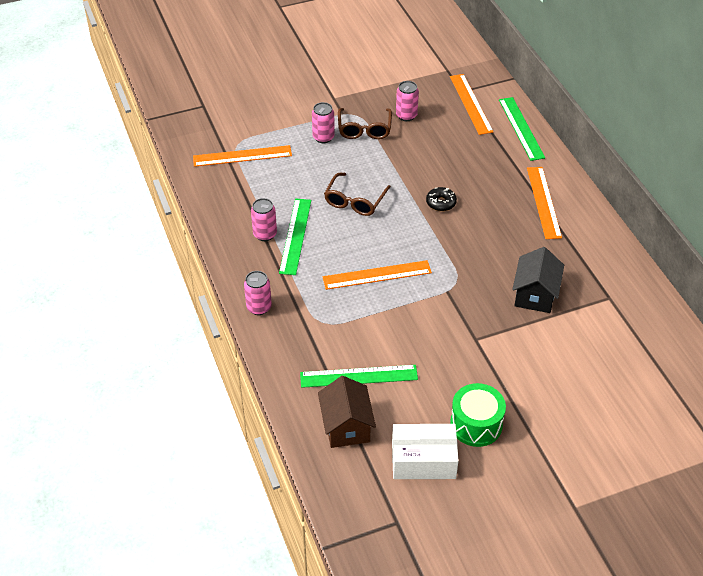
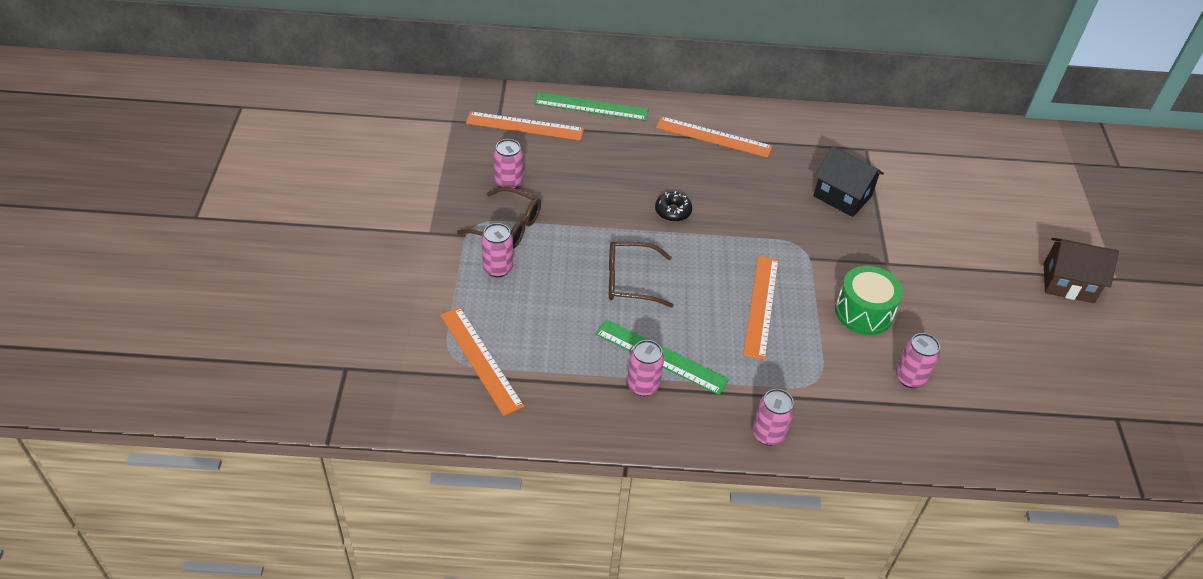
camera: 70 degrees left, 0 degrees up
(242, 156) = (480, 359): orange ruler -> orange ruler turned 45 degrees counterclockwise
(346, 426) = (979, 414): brown house -> brown house (1068, 283)
(355, 201) = (630, 281): brown glasses -> brown glasses turned 135 degrees clockwise
(359, 376) = (910, 378): green ruler -> pink can
(423, 460) = (1040, 366): white box -> none
(476, 424) = (1002, 308): green drum -> green drum (863, 312)

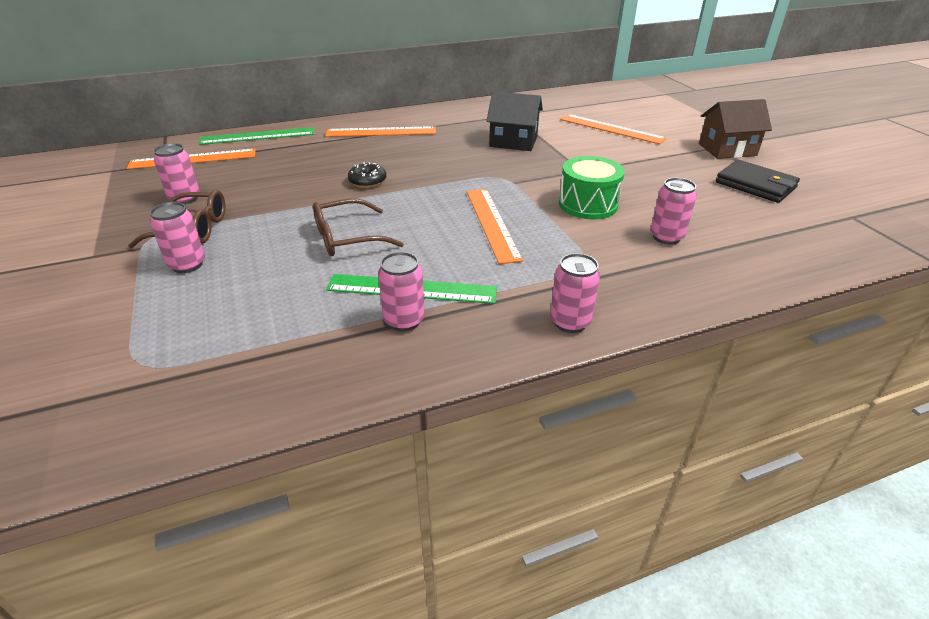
camera: 20 degrees left, 10 degrees down
(480, 359) = (182, 355): orange ruler -> orange ruler (611, 129)
(1054, 344) = (755, 185): none -> black wallet

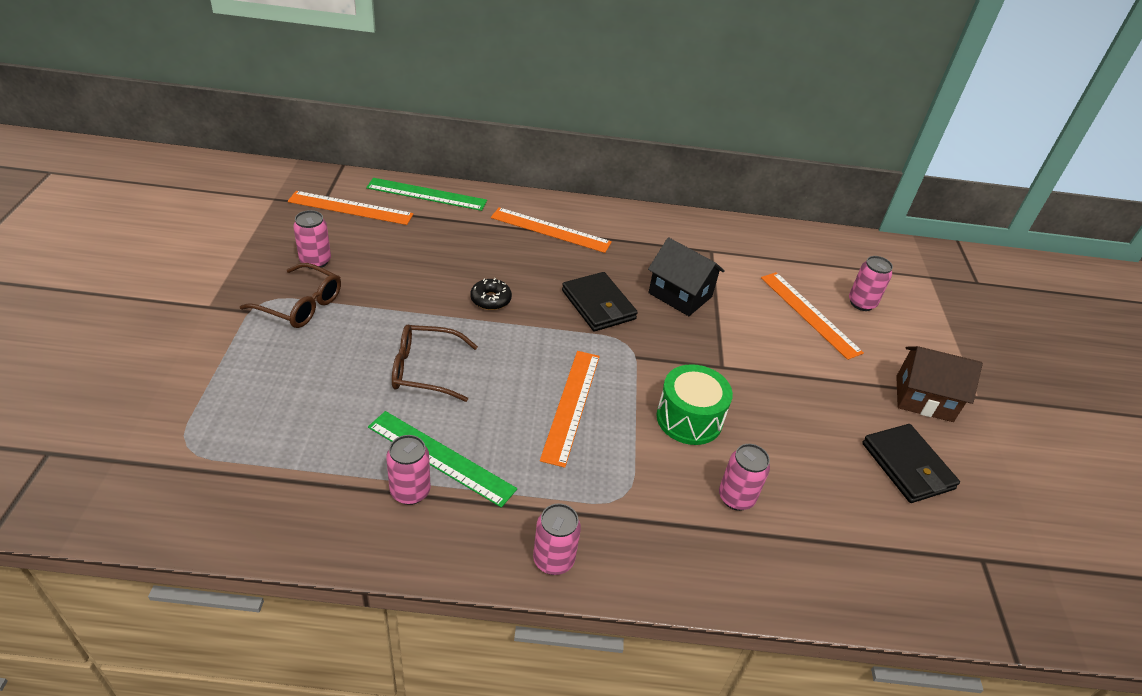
camera: 20 degrees right, 5 degrees up
(187, 265) = (274, 348): pink can -> pink can (861, 303)
(458, 162) = (598, 305): none -> black wallet

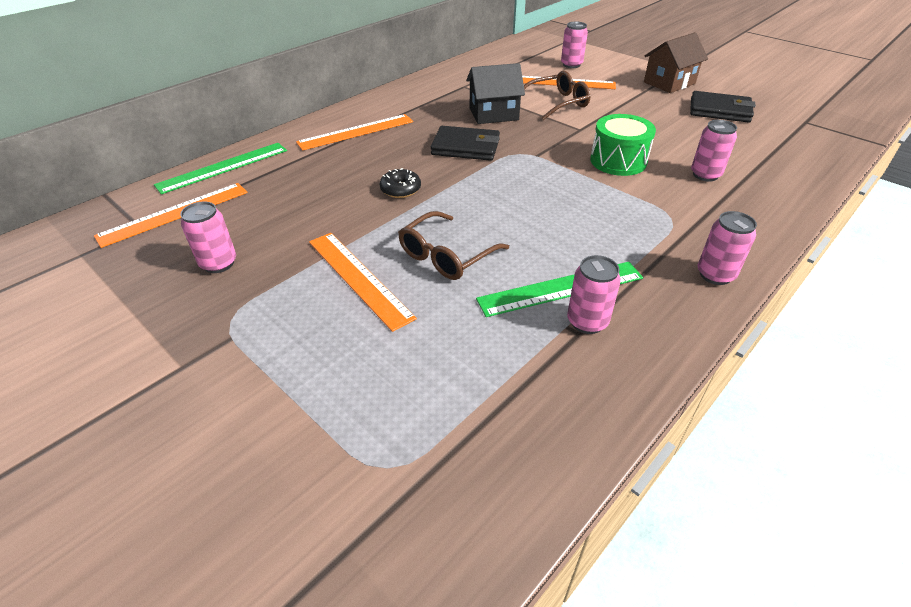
camera: 45 degrees left, 0 degrees up
(301, 305) = (270, 297): brown glasses -> brown glasses (557, 103)
(571, 405) = (560, 201): orange ruler -> orange ruler (358, 278)

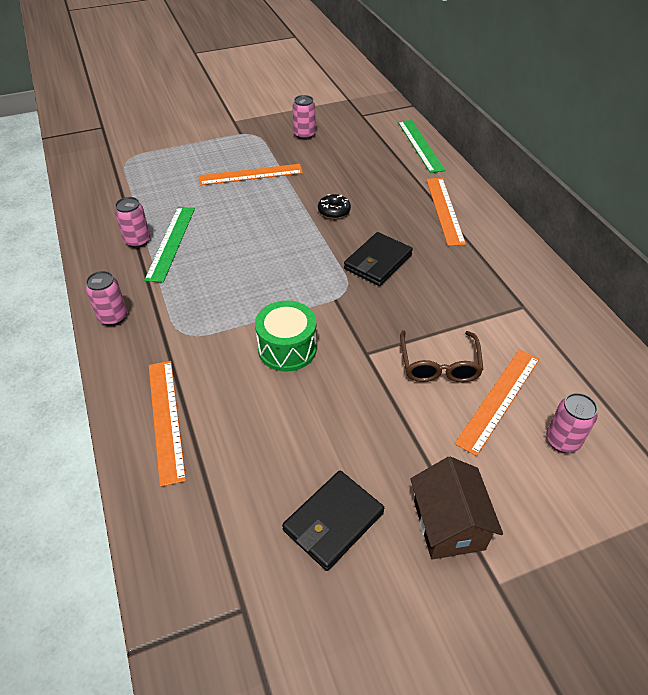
camera: 115 degrees right, 5 degrees up
(174, 214) = (369, 125): orange ruler -> orange ruler (166, 419)
(446, 256) = (241, 209): brown glasses -> none
(493, 114) = (437, 303): black house -> none
(705, 175) = (218, 398): pink can -> none

